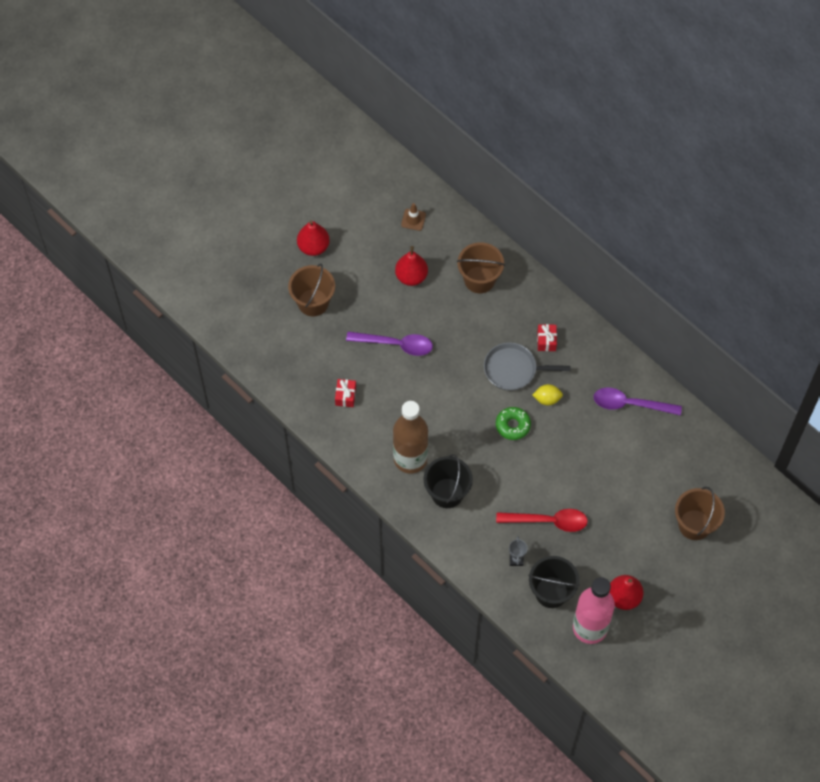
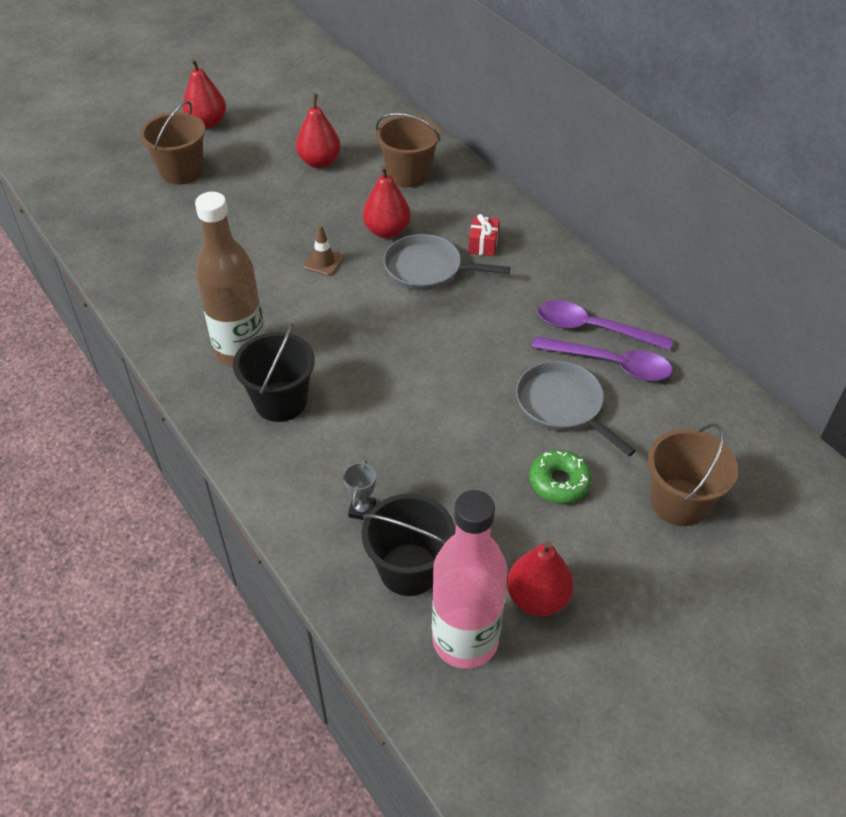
camera: 10 degrees right, 15 degrees down
(345, 396) = (179, 269): red gift -> none
(396, 344) = (272, 224): purple spoon -> purple spoon (611, 364)
(413, 219) = (342, 113): brown traffic cone -> brown traffic cone (323, 262)
(477, 339) = (387, 231): none -> red pear
(513, 425) = (408, 331): green donut -> green donut (559, 482)
(547, 399) = (468, 307): yellow lemon -> none
(548, 521) = (431, 462): red spoon -> none
(619, 468) = (562, 405): none -> grey pan

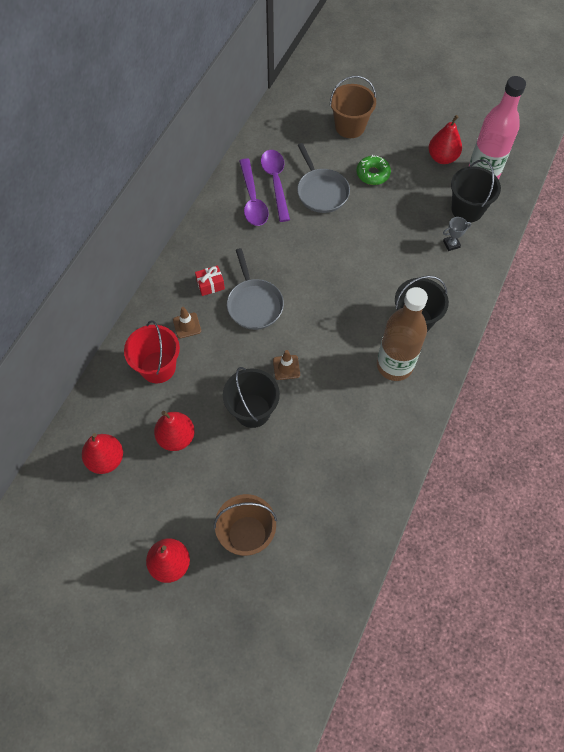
camera: 120 degrees left, 15 degrees up
(298, 219) = (252, 410): none -> black bucket
(387, 231) = (231, 347): red pear -> red pear (106, 459)
(408, 174) = (158, 367): brown bucket -> red bucket
(442, 209) = (187, 325): none -> brown traffic cone
(562, 405) = (321, 191): grey pan -> grey pan turned 45 degrees counterclockwise

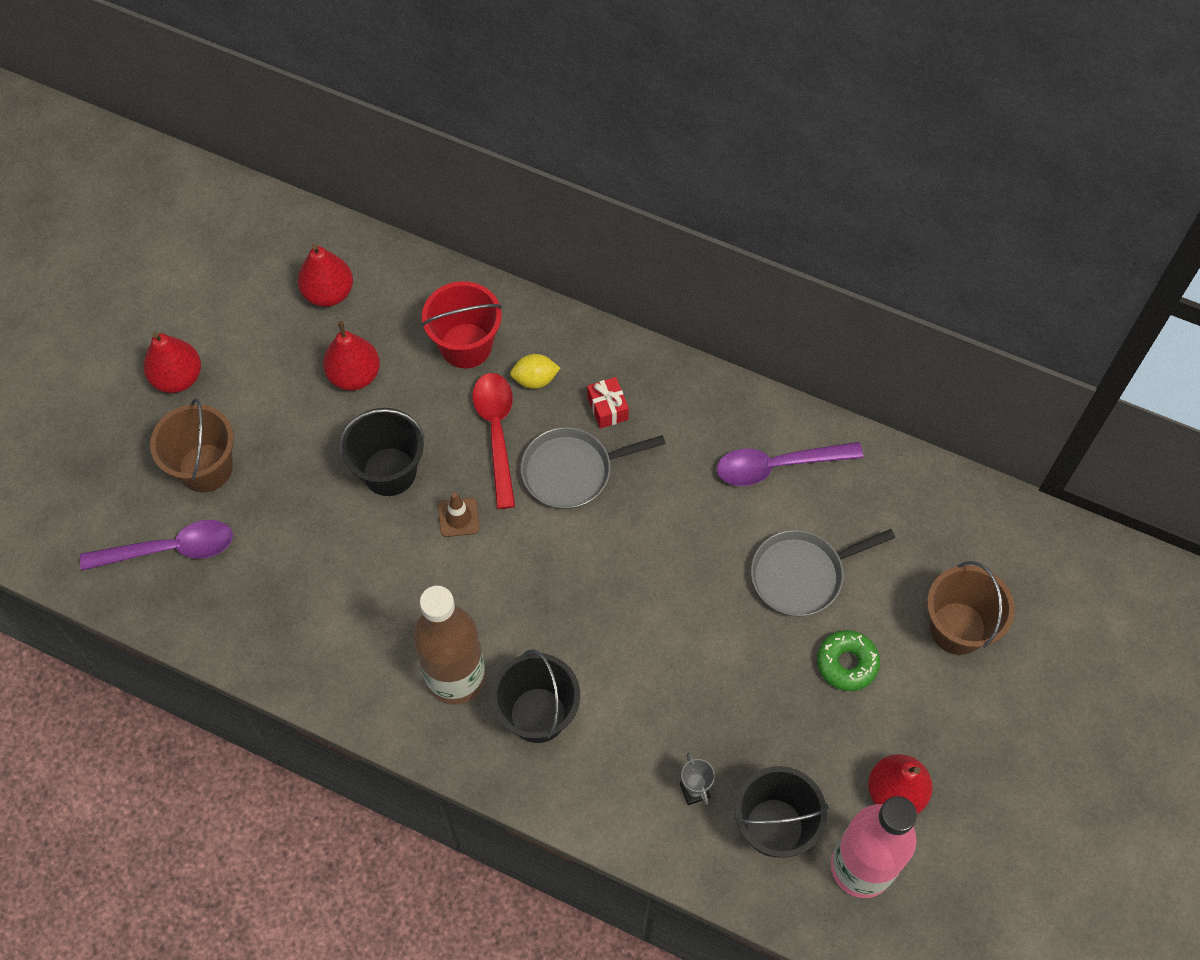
camera: 90 degrees right, 0 degrees up
(187, 325) = (535, 379): brown traffic cone -> yellow lemon
(225, 347) = (497, 432): none -> red spoon
(276, 182) = (818, 501): purple spoon -> purple spoon (170, 549)

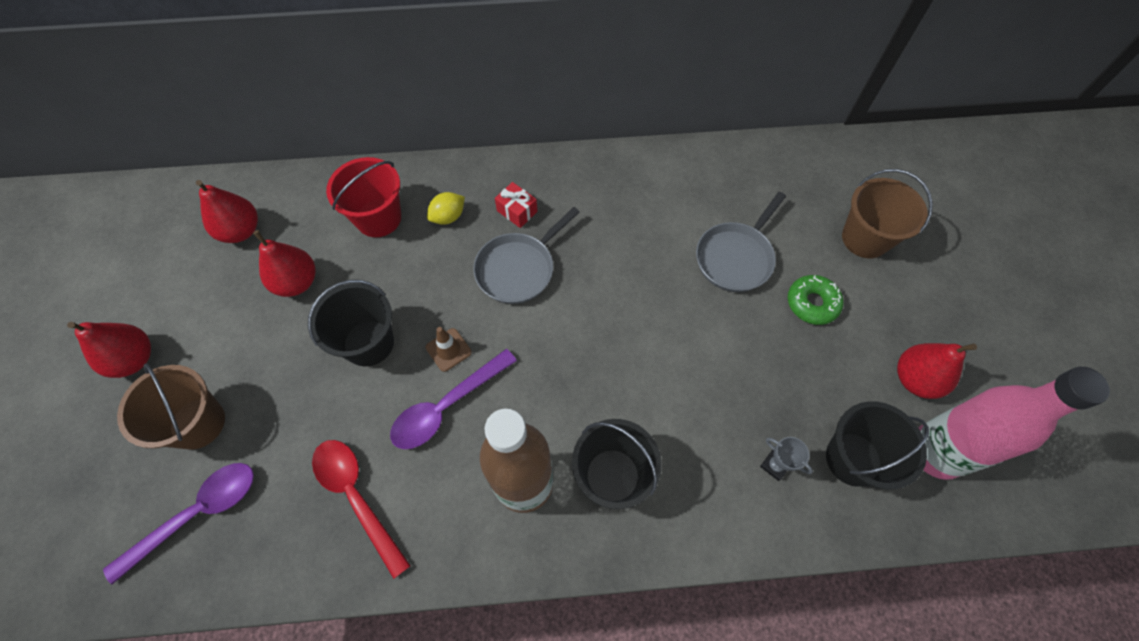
camera: 30 degrees left, 0 degrees up
(497, 432) = (441, 269): red spoon -> red spoon (357, 496)
(777, 466) = (665, 192): purple spoon -> purple spoon (446, 406)

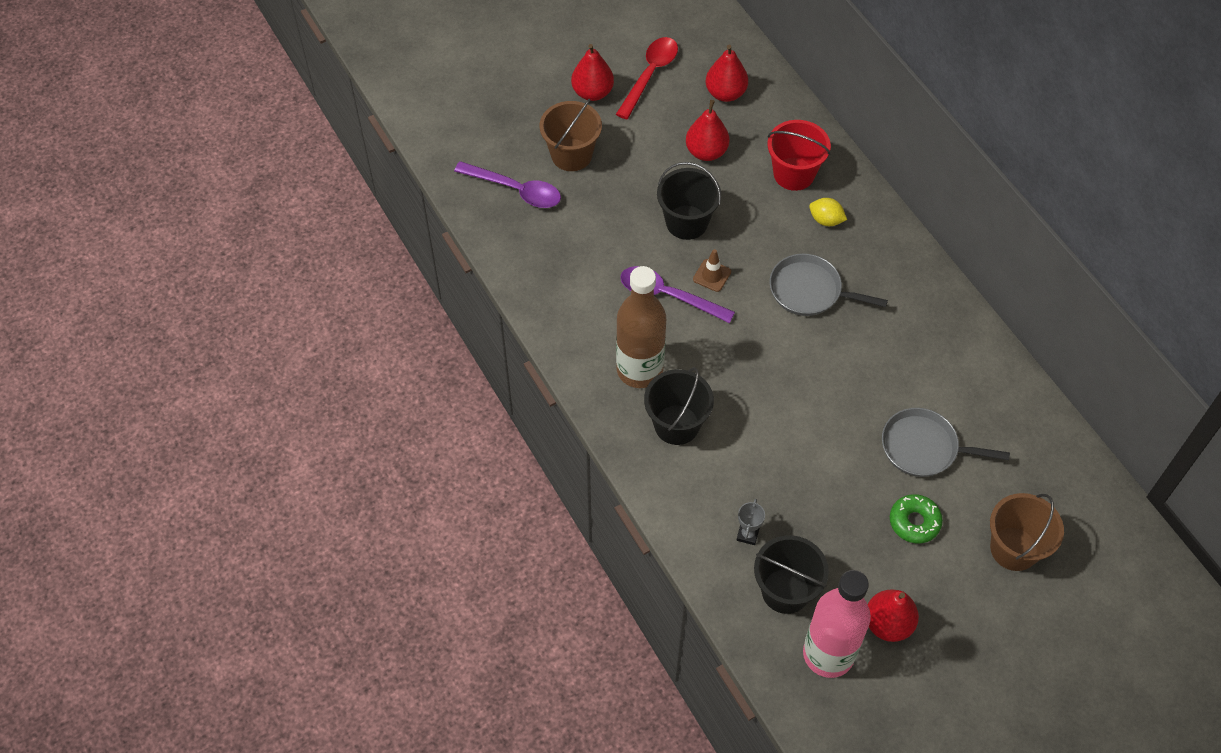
camera: 65 degrees right, 5 degrees down
(357, 496) = (575, 273): red spoon -> red spoon (650, 75)
(517, 211) = (863, 265): red gift -> none

